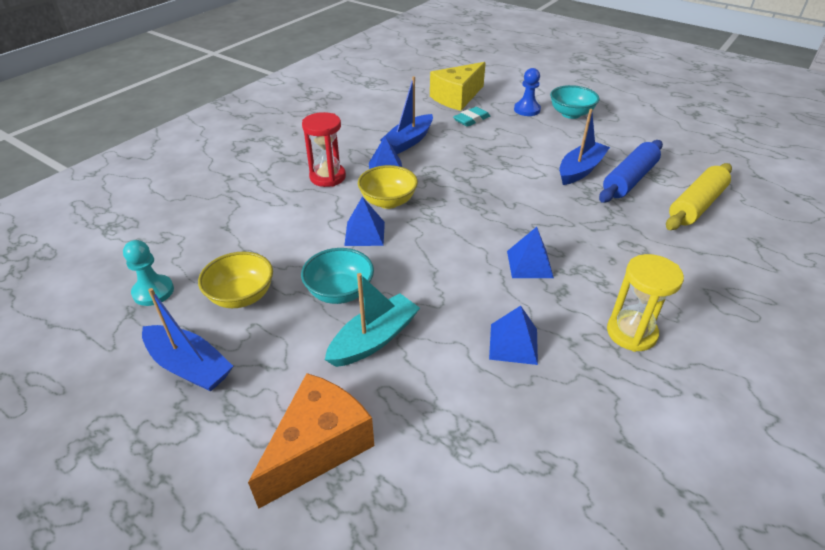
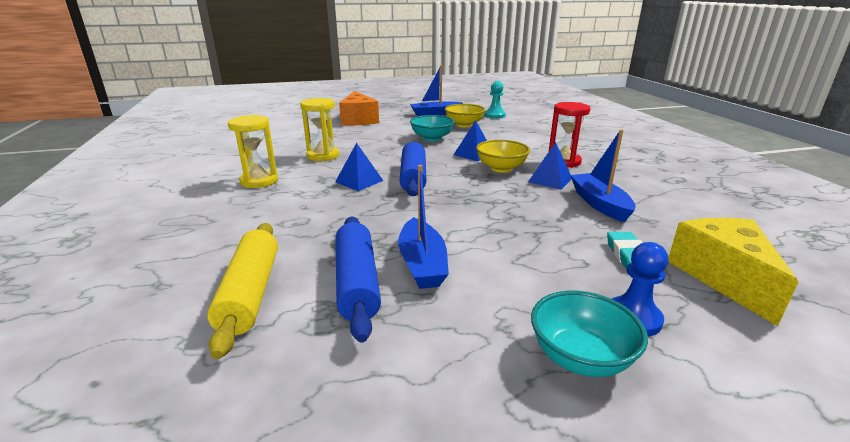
camera: 130 degrees right, 15 degrees down
(374, 339) = (387, 136): turquoise boat -> none
(475, 238) = (413, 177): none -> blue rolling pin
(513, 344) = (323, 156): blue pyramid -> yellow hourglass

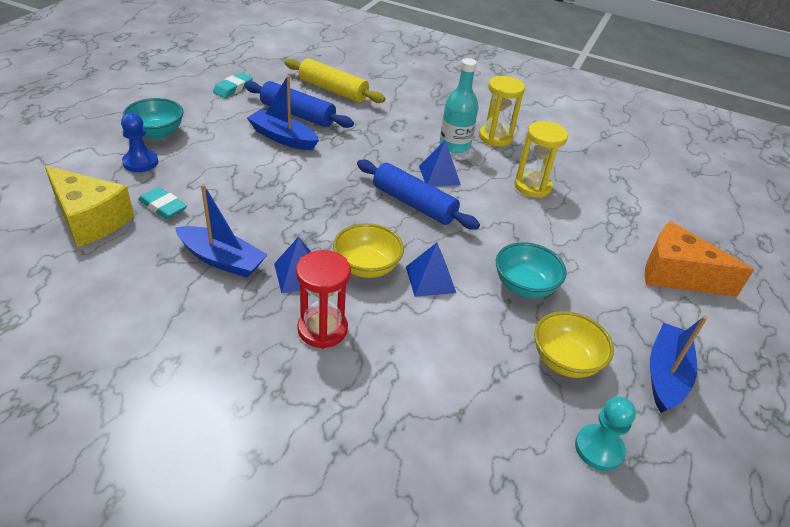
camera: 125 degrees right, 15 degrees up
(299, 189) = (454, 145): none -> turquoise bottle
(359, 388) = (233, 88): none -> turquoise eraser

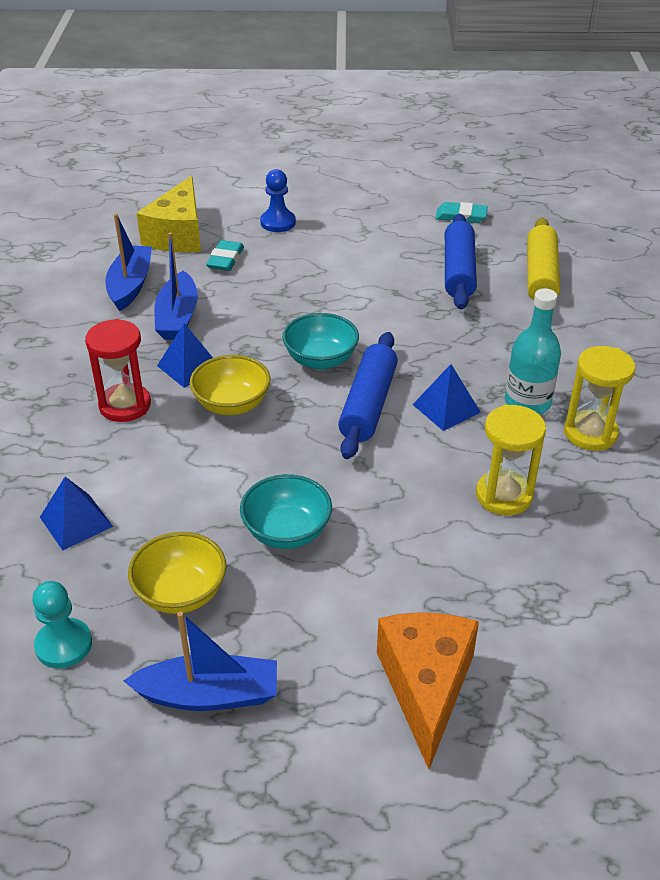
camera: 70 degrees right, 0 degrees up
(157, 133) = (331, 211): turquoise bowl -> turquoise bowl (320, 360)
(283, 138) = (402, 279): blue boat -> blue boat (130, 285)
(430, 279) = (244, 454): blue pyramid -> blue pyramid (76, 521)

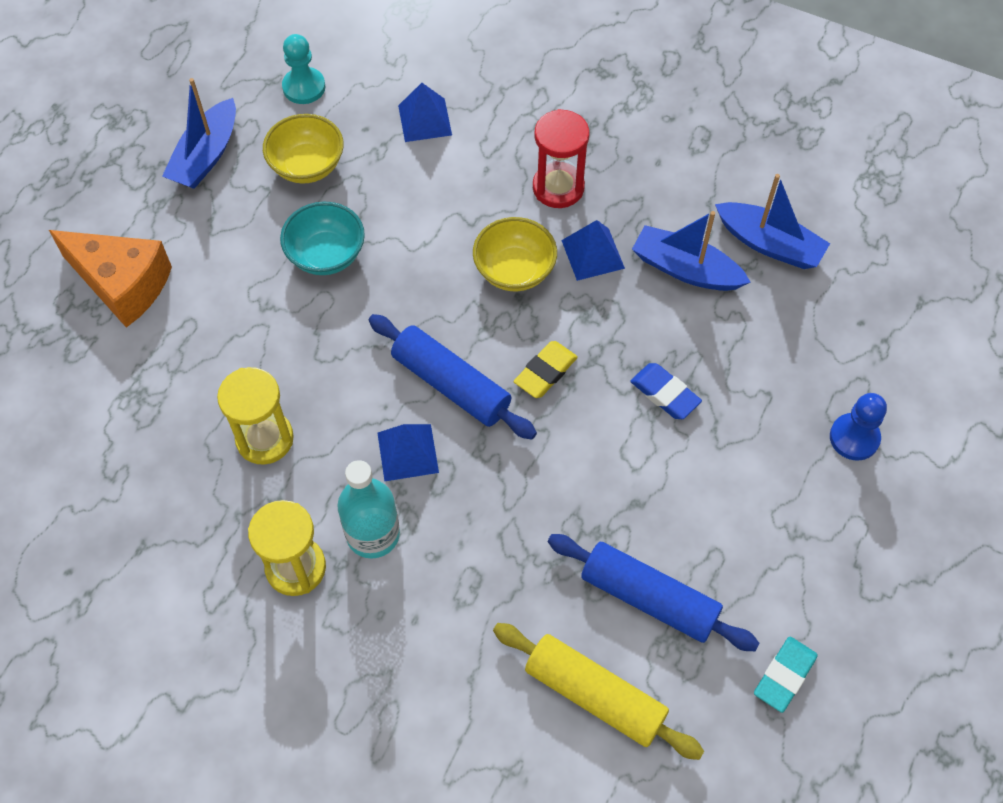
camera: 115 degrees right, 20 degrees up
(178, 235) = (864, 320): yellow cheese -> none
(225, 259) = (787, 351): turquoise eraser -> none
(299, 301) = (665, 394): none -> blue eraser
(320, 360) = (545, 372): turquoise bowl -> yellow eraser

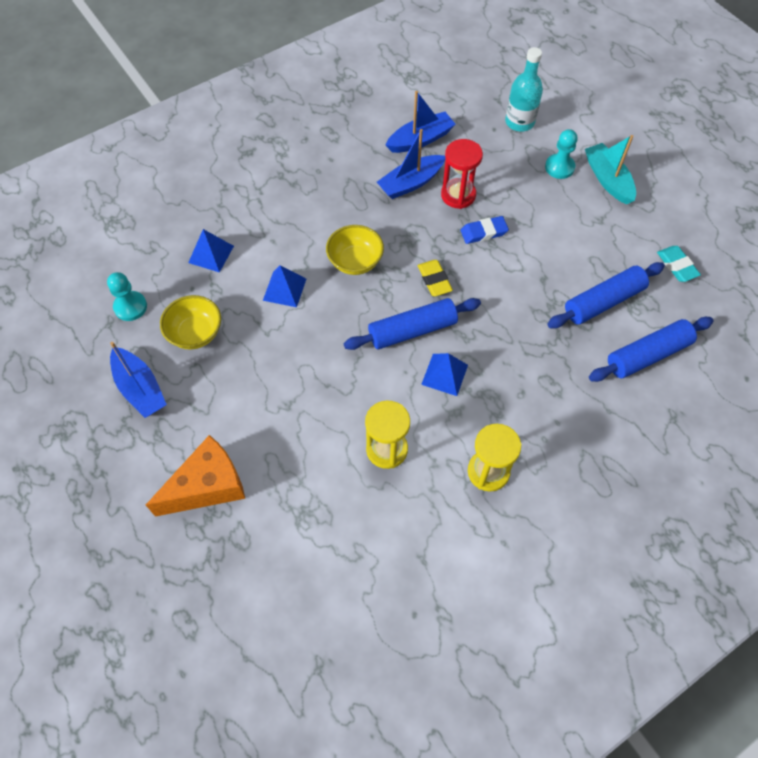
camera: 60 degrees left, 0 degrees up
(326, 255) = (273, 353): turquoise bowl -> none
(373, 534) = (489, 418): turquoise bottle -> turquoise bottle (519, 122)
(558, 187) = (313, 213): red hourglass -> red hourglass (458, 195)
(593, 254) = (370, 219): blue pyramid -> blue pyramid (284, 289)
(594, 695) = (647, 355): yellow rolling pin -> blue rolling pin
(854, 438) = (559, 167): blue pawn -> turquoise pawn
(881, 512) = (607, 179): none -> turquoise boat

